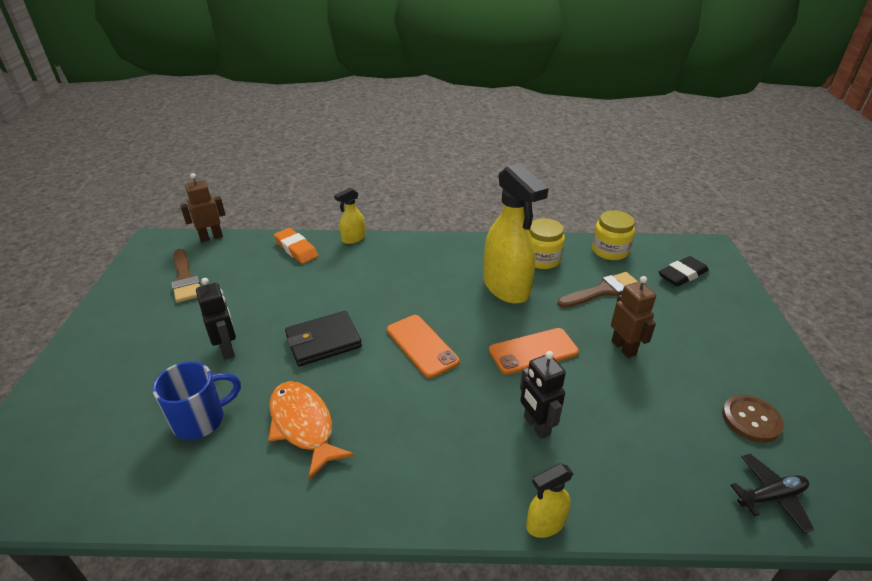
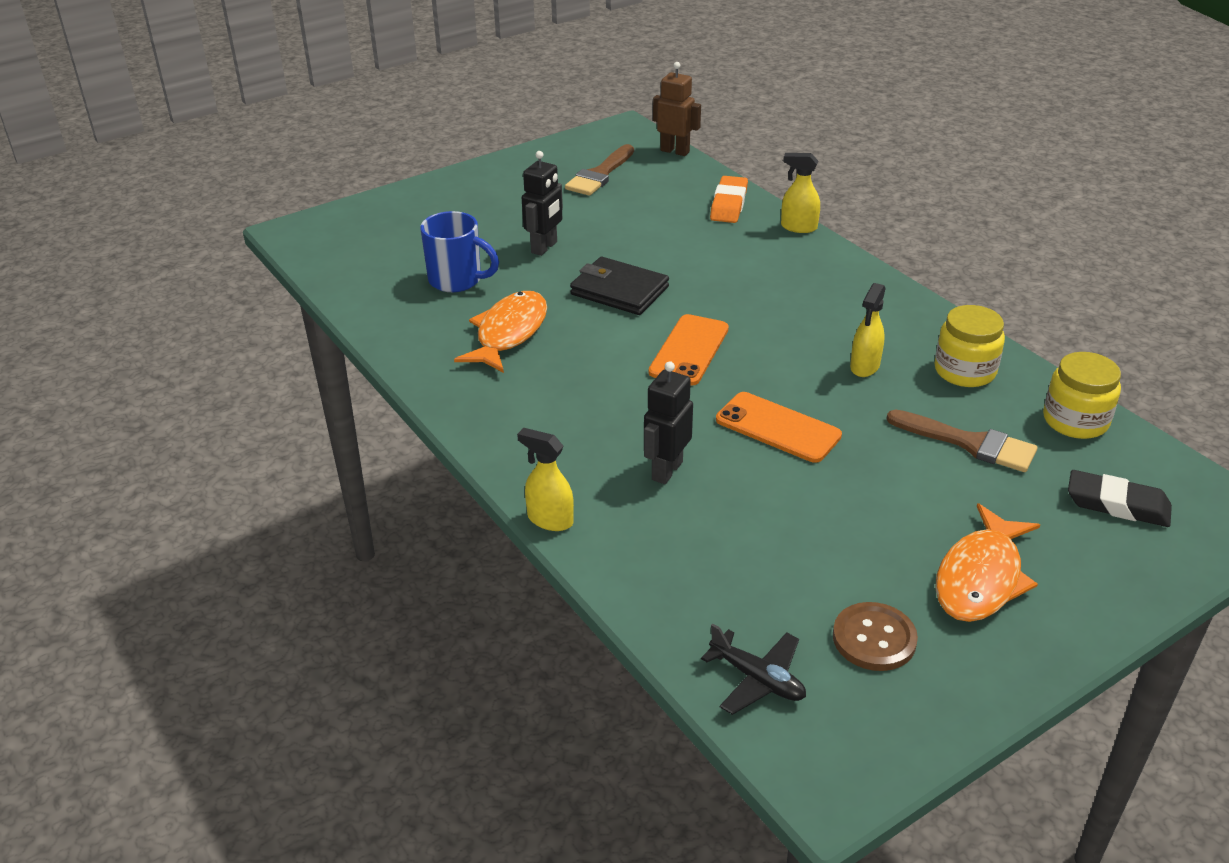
camera: 55 degrees right, 0 degrees up
(506, 288) = (864, 366): yellow spray bottle -> yellow spray bottle, size x0.47
(623, 348) = (875, 495): brown robot -> none
(716, 349) = (981, 577): none -> orange fish

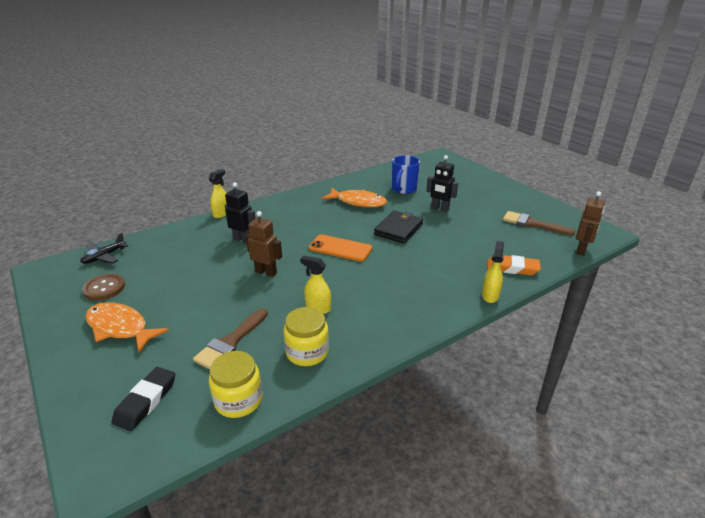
camera: 90 degrees right, 5 degrees down
(778, 428) = (266, 272): orange phone -> brown robot

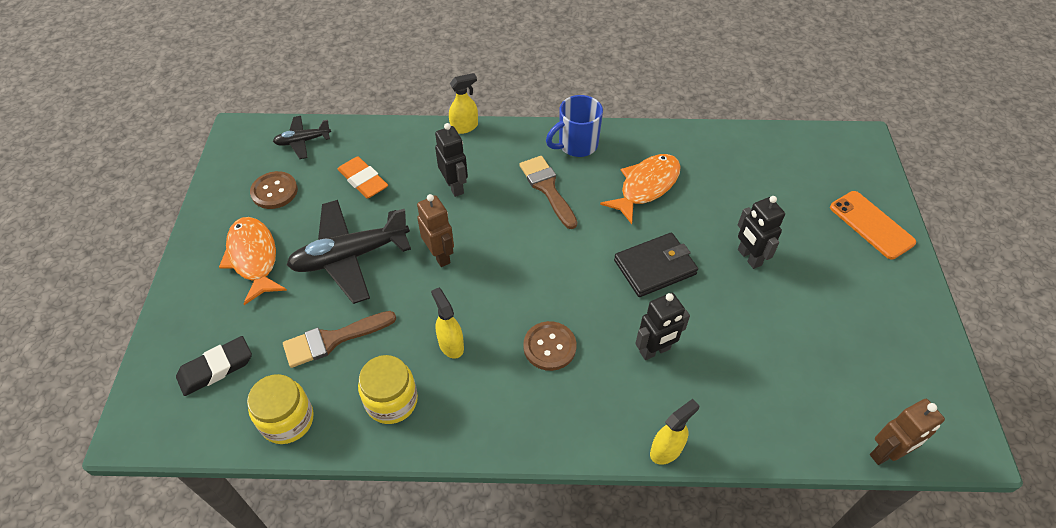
camera: 35 degrees right, 20 degrees up
(201, 297) = (350, 256): none -> black plane
(340, 248) = (552, 262): orange phone -> orange phone (871, 225)
(358, 202) = (646, 187): orange fish -> orange fish turned 105 degrees counterclockwise
(379, 283) = (549, 347): none -> brown button
(403, 189) = (733, 191): blue mug -> blue mug (576, 145)
(437, 260) = (655, 351): none -> black robot
(512, 268) = (743, 424): orange eraser -> orange eraser (363, 181)
(532, 224) = (863, 361): brown brush -> brown brush (547, 188)

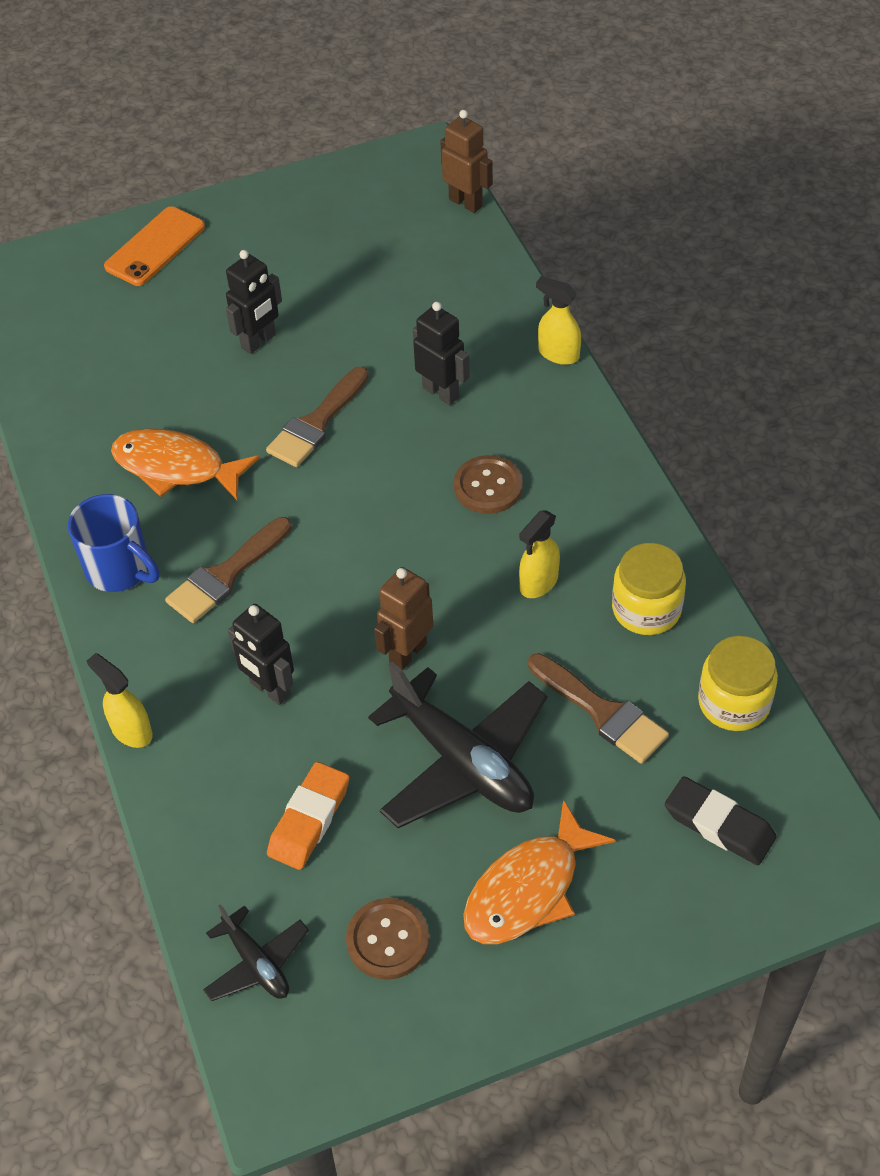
camera: 110 degrees left, 0 degrees up
(455, 186) = (269, 689): black robot -> black robot turned 90 degrees counterclockwise
(655, 267) = (316, 423): black wallet -> brown brush

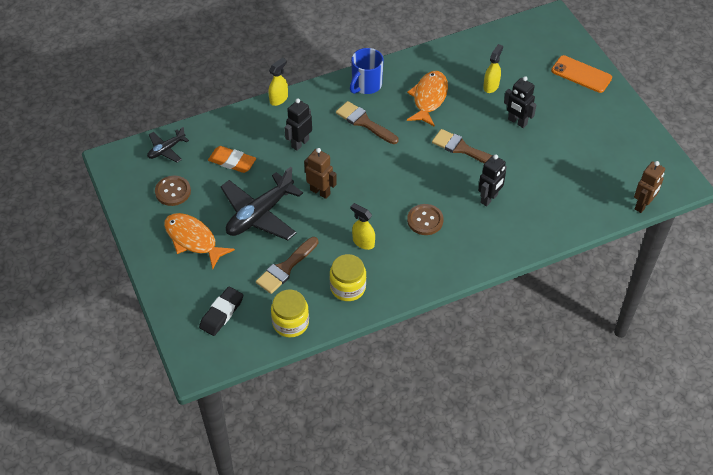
camera: 85 degrees right, 0 degrees up
(558, 354) = (524, 250): yellow spray bottle -> yellow spray bottle (491, 86)

